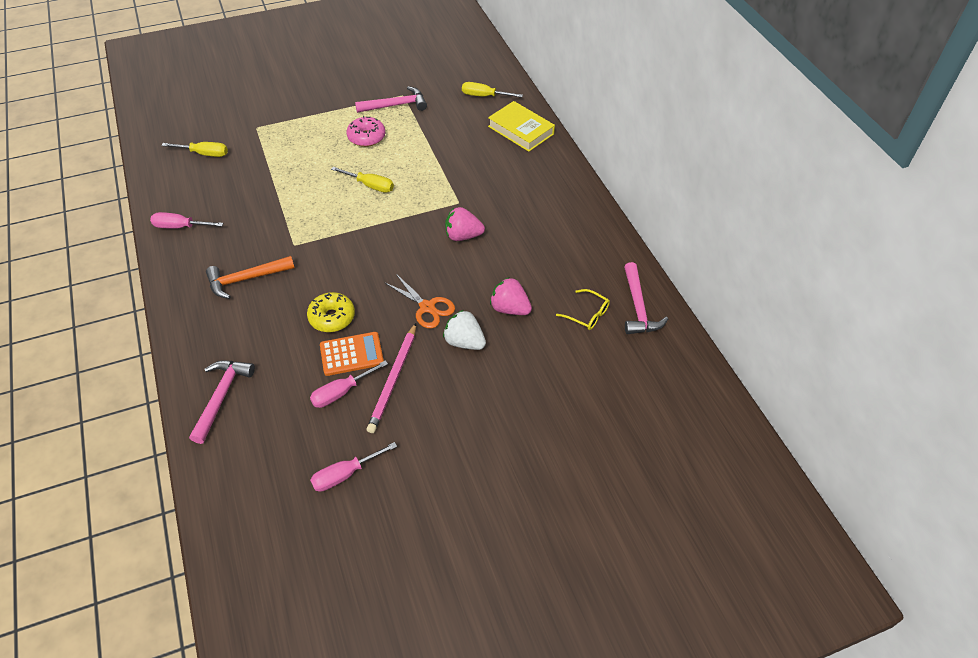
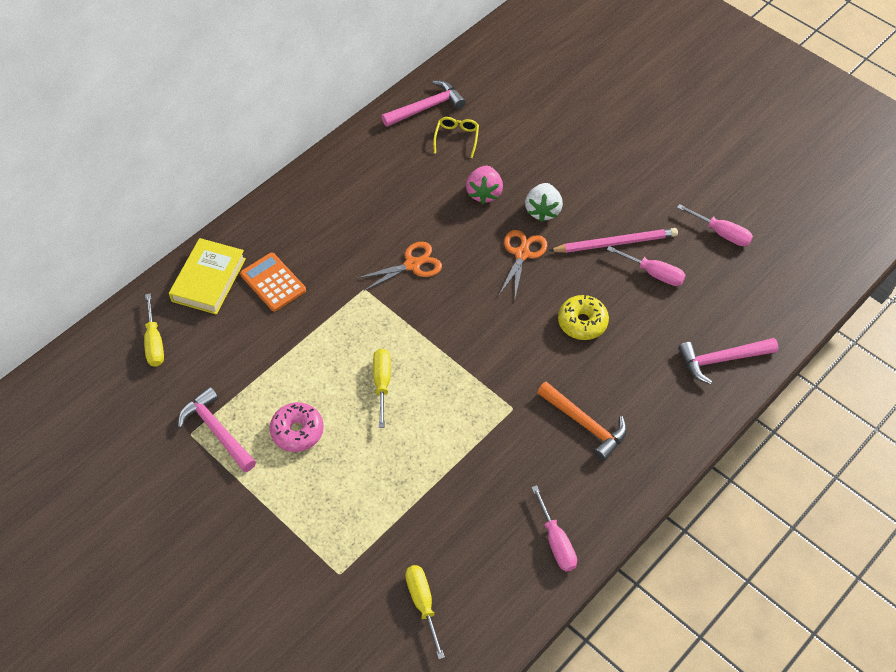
camera: 115 degrees left, 5 degrees up
(351, 354) = (611, 286): orange calculator -> orange calculator (273, 282)
(463, 236) = (412, 265): pink strawberry -> orange scissors

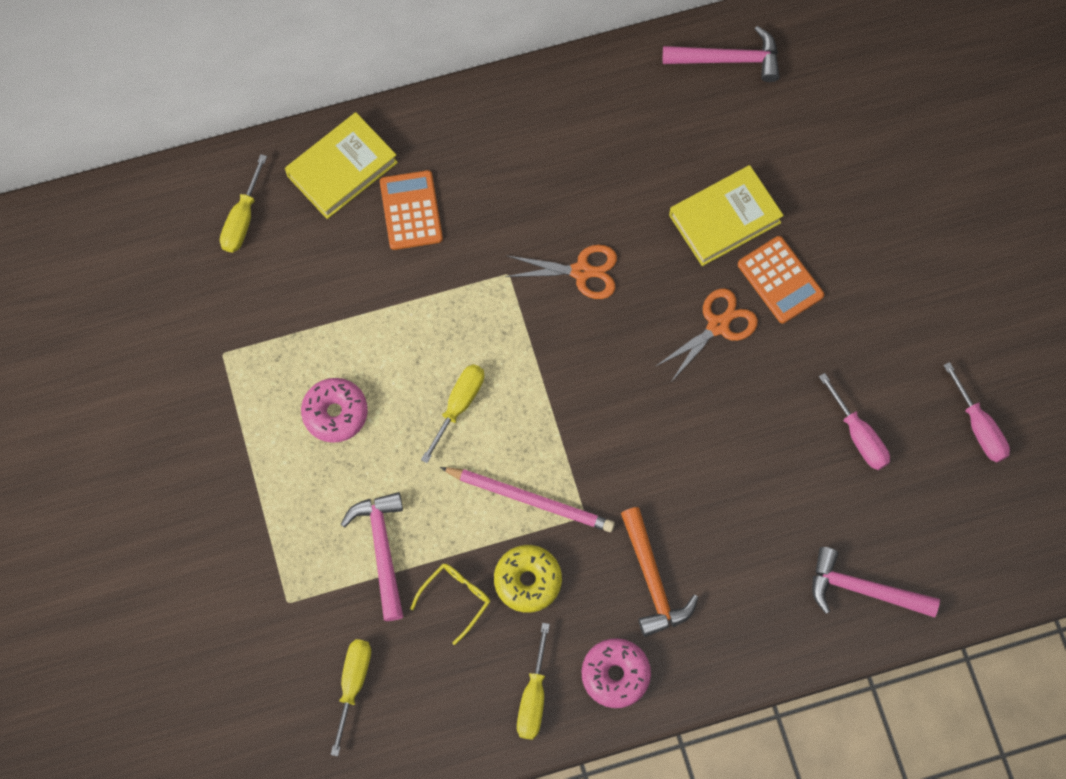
camera: 30 degrees right, 15 degrees up
(217, 431) = (252, 365): pink hammer -> pink hammer (382, 550)
(456, 138) = (739, 123): yellow glasses -> yellow glasses (456, 598)
(484, 193) = (724, 219): pink strawberry -> yellow book
(543, 210) = (780, 280): white strawberry -> orange calculator
(556, 541) = (533, 696): pink screwdriver -> yellow screwdriver
(582, 322) = (731, 453): yellow donut -> yellow donut (527, 581)
(601, 496) = (615, 675): none -> pink donut
(615, 243) = (839, 370): pink pencil -> pink pencil (530, 499)

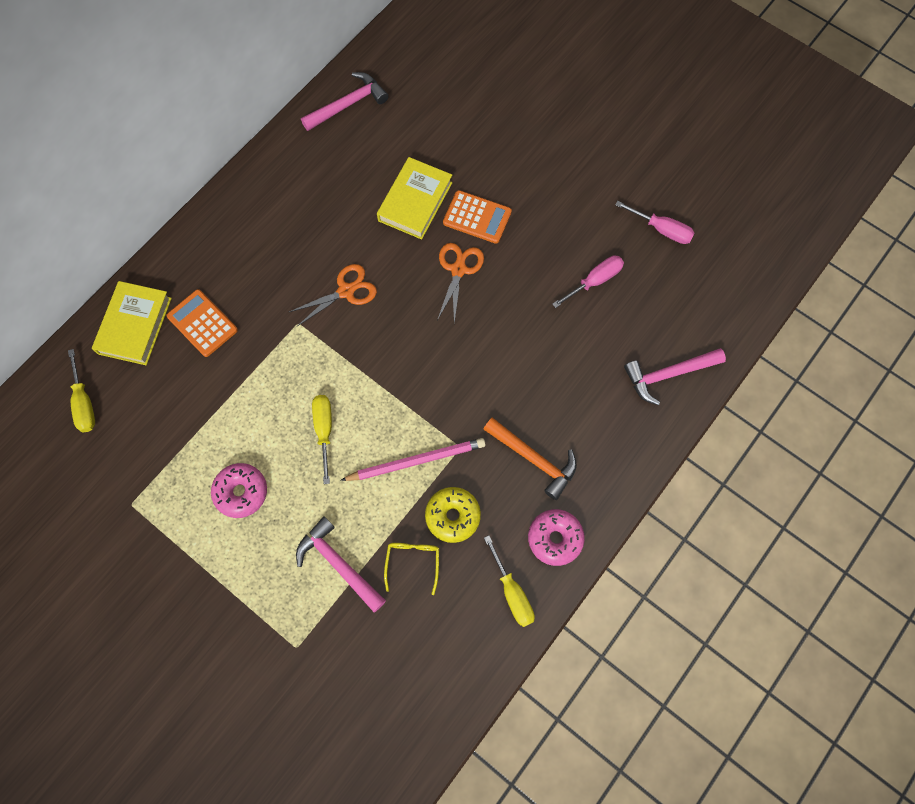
camera: 35 degrees left, 0 degrees up
(353, 685) = (383, 673): yellow screwdriver -> none
(858, 435) = (594, 281): pink screwdriver -> pink screwdriver turned 60 degrees counterclockwise

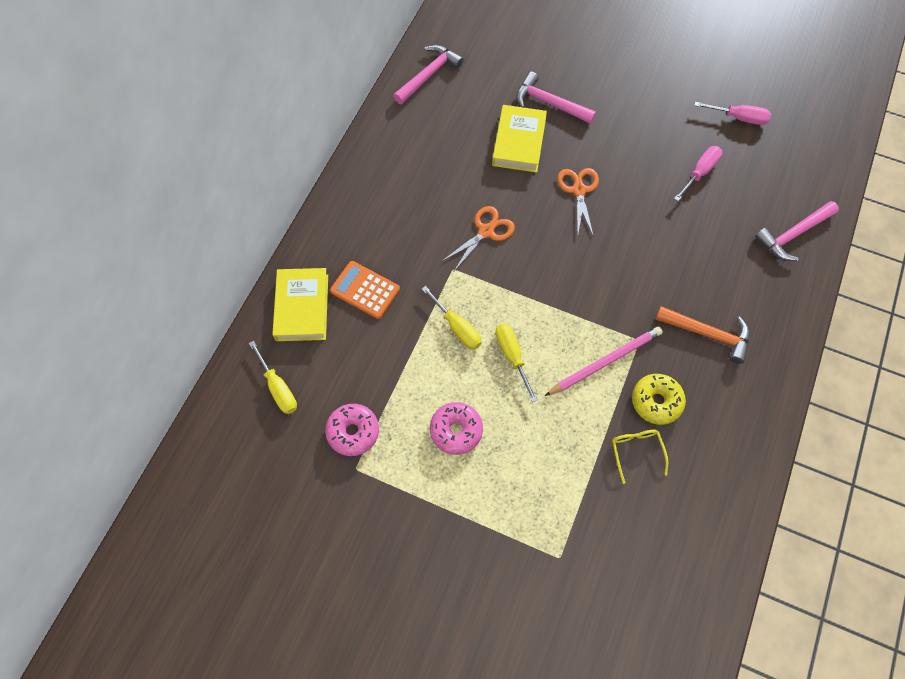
camera: 15 degrees left, 5 degrees down
(338, 564) = (570, 471): pink hammer -> pink hammer (549, 103)
(477, 217) = (578, 143): orange calculator -> none
(512, 592) = (734, 454): yellow screwdriver -> yellow screwdriver (457, 327)
(555, 538) = (753, 397): pink donut -> pink donut (353, 432)

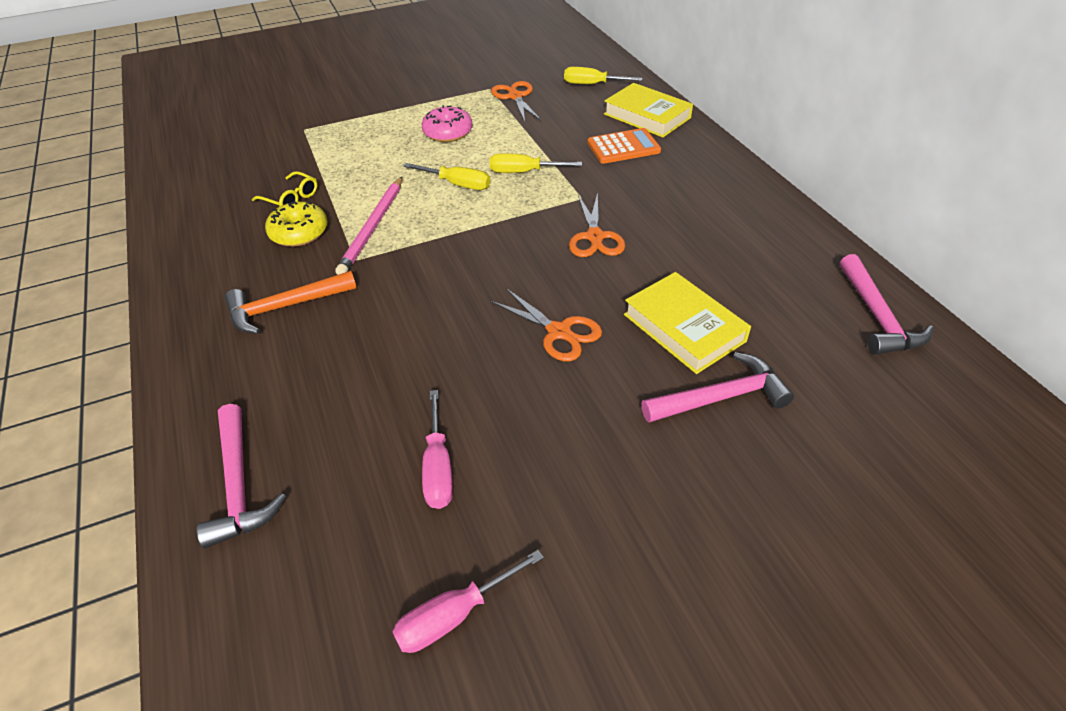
camera: 135 degrees right, 20 degrees down
(353, 432) = (515, 97): pink donut -> orange scissors
(793, 235) = (239, 485): pink hammer -> pink hammer turned 150 degrees clockwise

